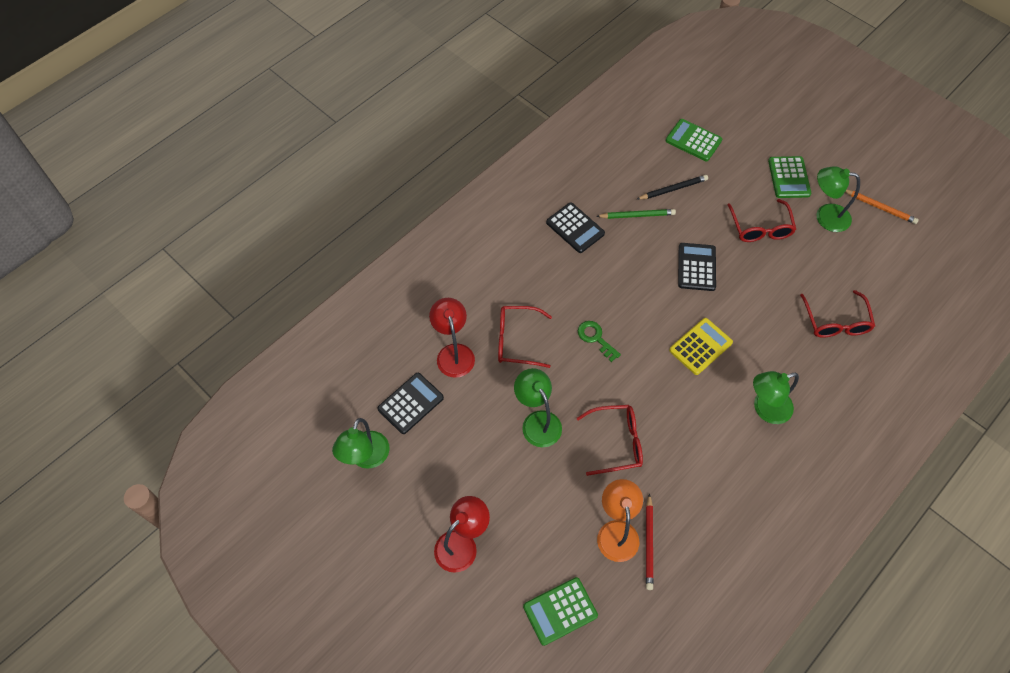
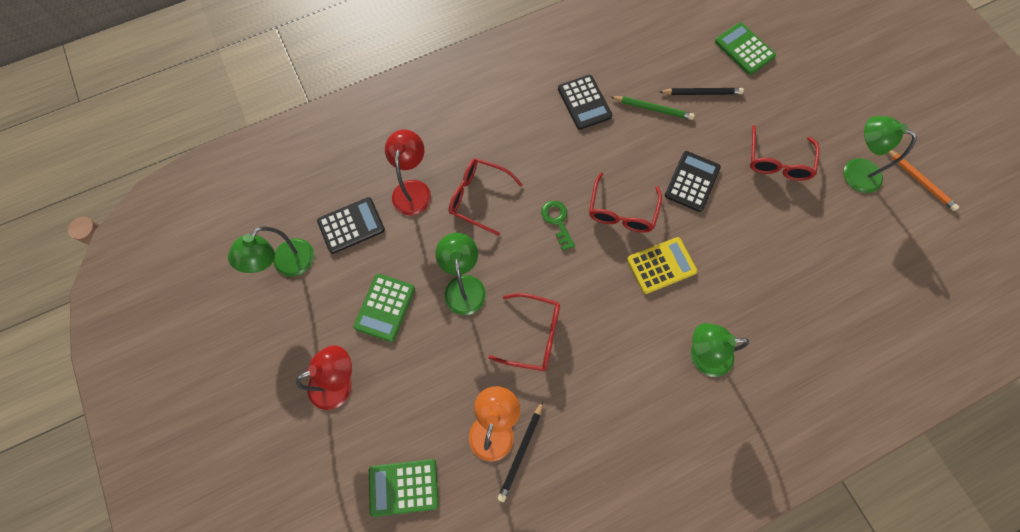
camera: 20 degrees right, 10 degrees up
(649, 543) = (521, 452): red pencil -> black pencil
(789, 177) = (831, 118): green calculator -> green calculator (385, 307)
(835, 322) = (818, 288): red glasses -> red glasses (621, 212)

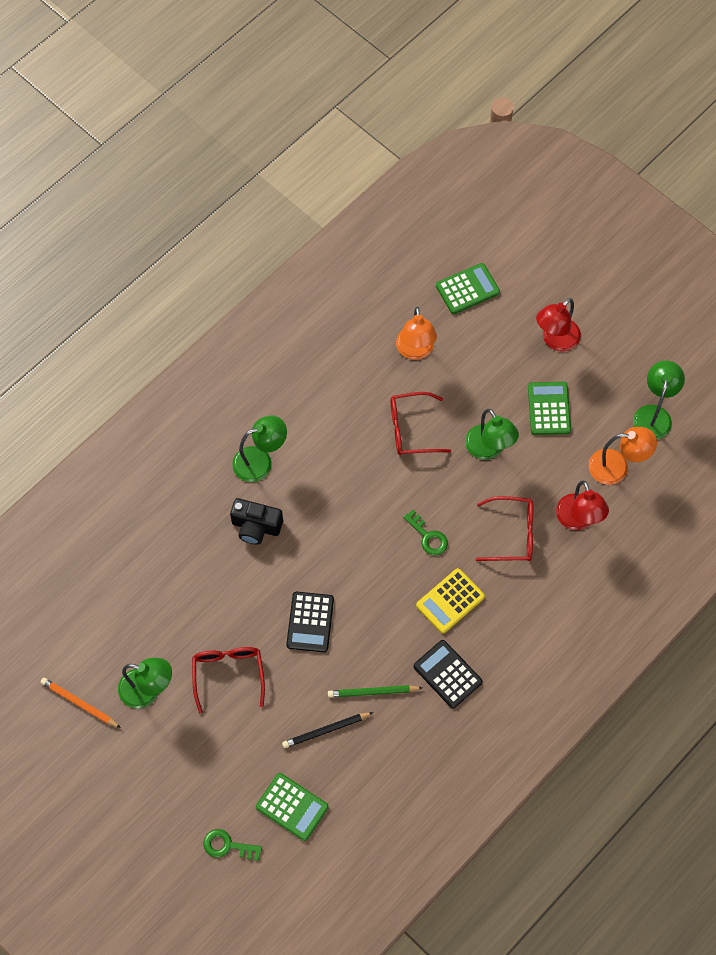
camera: 160 degrees right, 5 degrees down
(351, 225) = (617, 467): black calculator -> orange lamp
(521, 452) = (387, 341): black pencil -> none
(621, 212) = (370, 567): red glasses -> none
(661, 265) = (317, 527): yellow calculator -> yellow calculator (450, 601)
(722, 286) = (256, 527): none -> black camera
(802, 39) = (227, 846): none -> green key

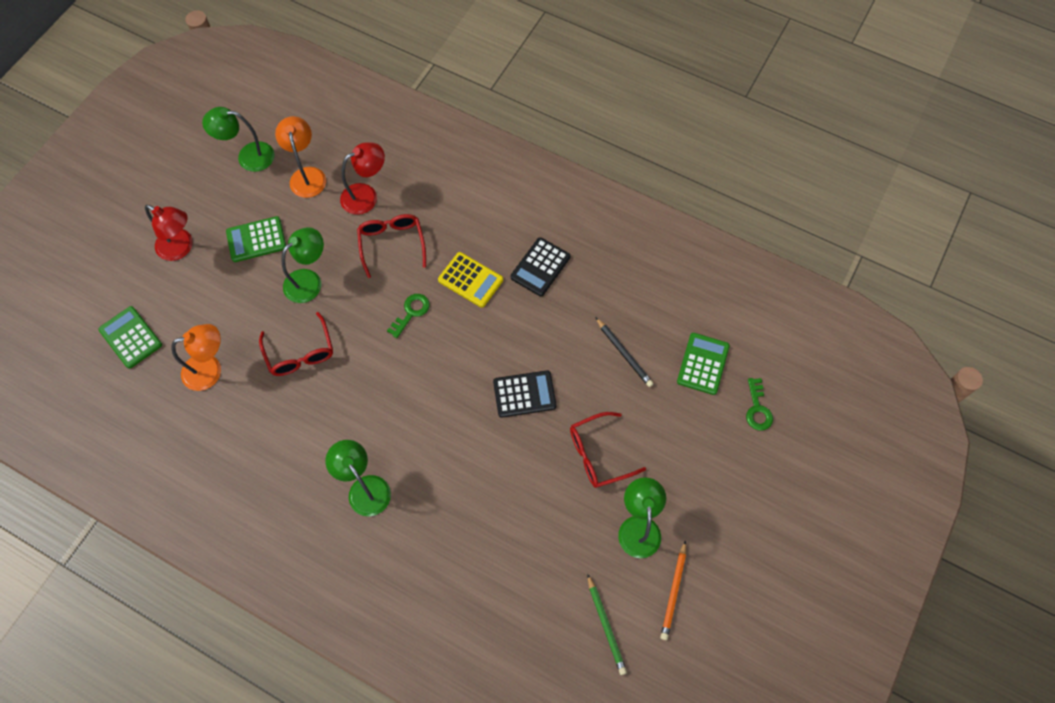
camera: 105 degrees left, 0 degrees up
(256, 527) = (438, 472): black camera -> none
(373, 692) = (576, 323): green pencil -> green pencil (606, 626)

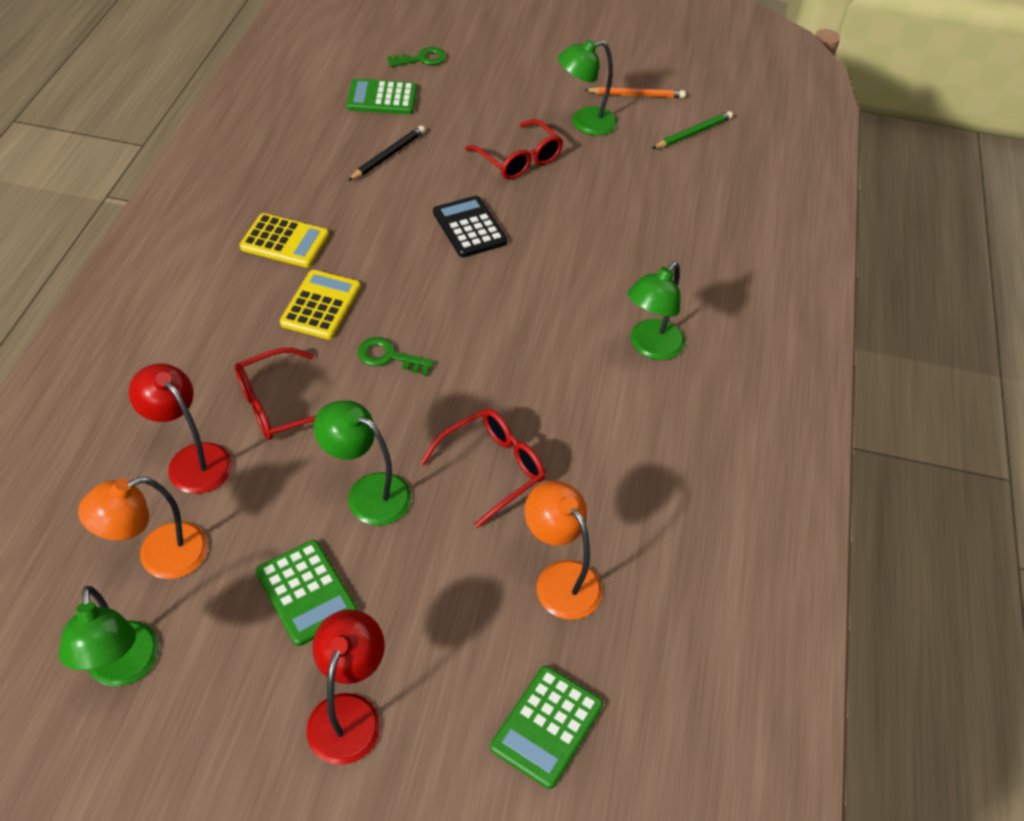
camera: 110 degrees left, 15 degrees down
(540, 267) = (285, 241): black calculator -> yellow calculator

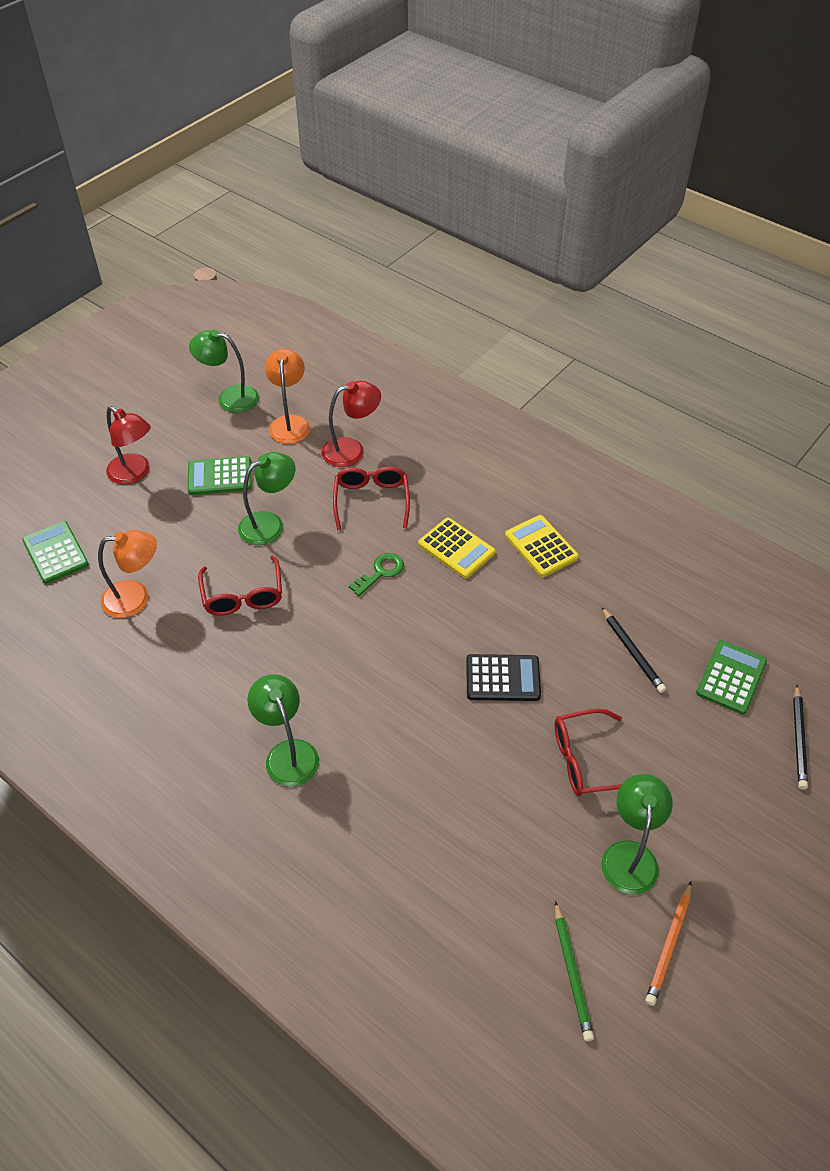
camera: 120 degrees right, 0 degrees up
(285, 241) = (541, 546): yellow calculator -> yellow calculator turned 105 degrees clockwise
(422, 59) = (799, 739): green key -> black pencil

